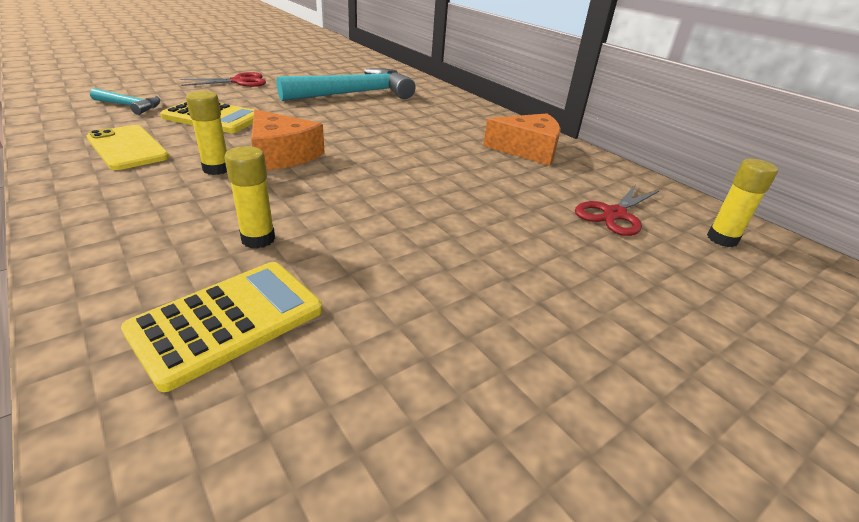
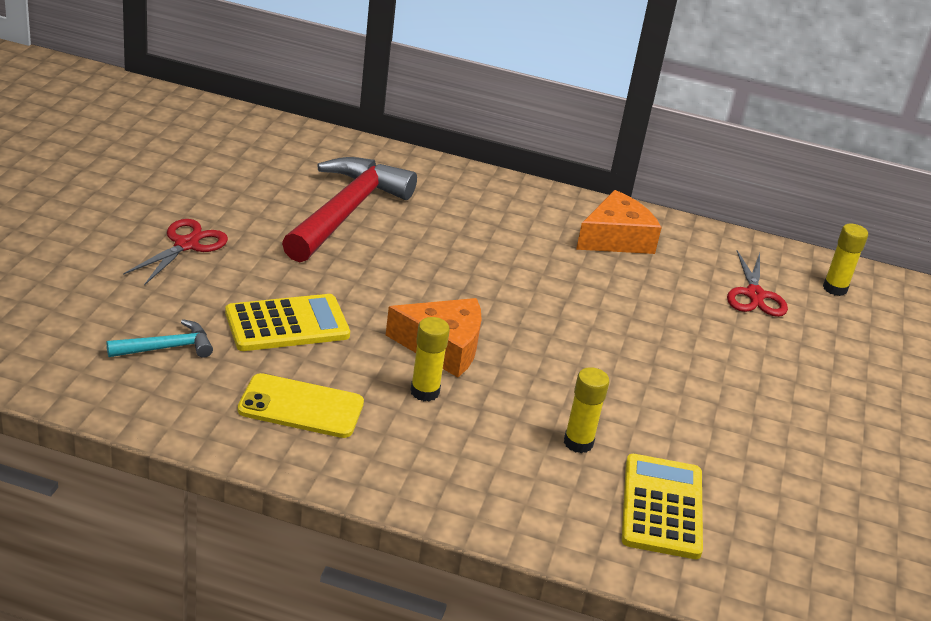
camera: 40 degrees left, 0 degrees up
(355, 94) = (346, 212): turquoise hammer -> red hammer

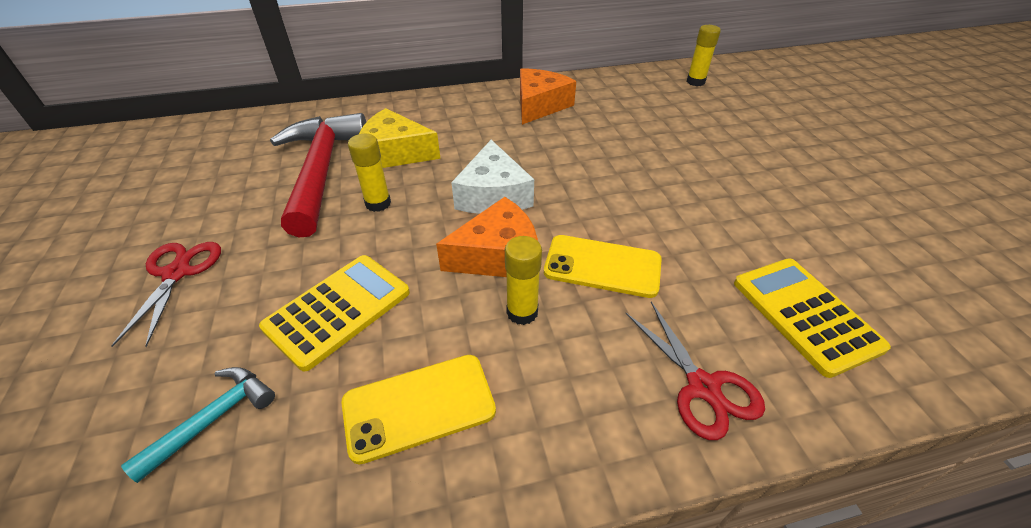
camera: 25 degrees left, 10 degrees up
(424, 224) = (395, 153): none -> yellow cheese
(484, 299) = (493, 195): none -> white cheese
(524, 395) = (602, 266): none -> yellow phone
(578, 443) = (685, 289): yellow glue stick -> yellow glue stick (378, 203)
(754, 295) = (660, 106): red scissors -> red scissors (703, 387)

